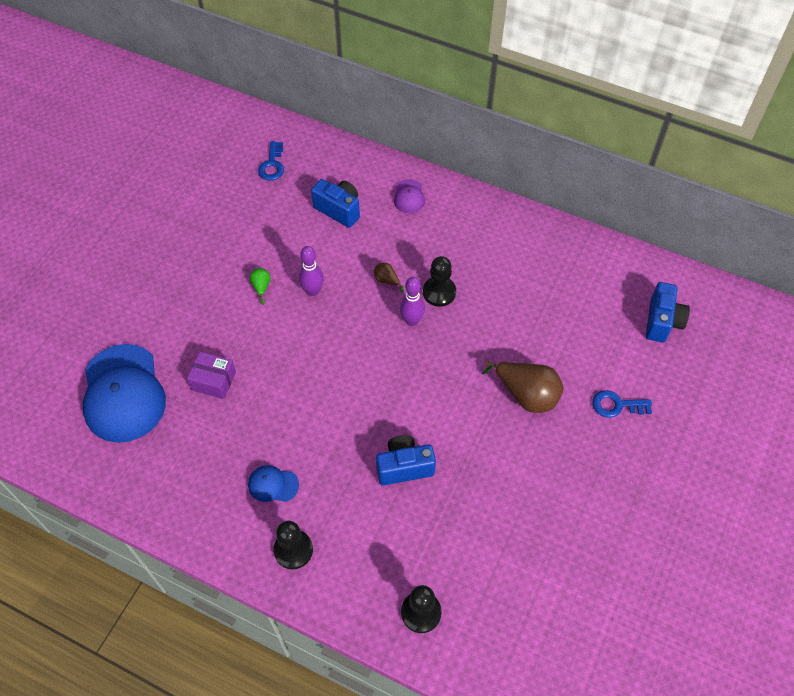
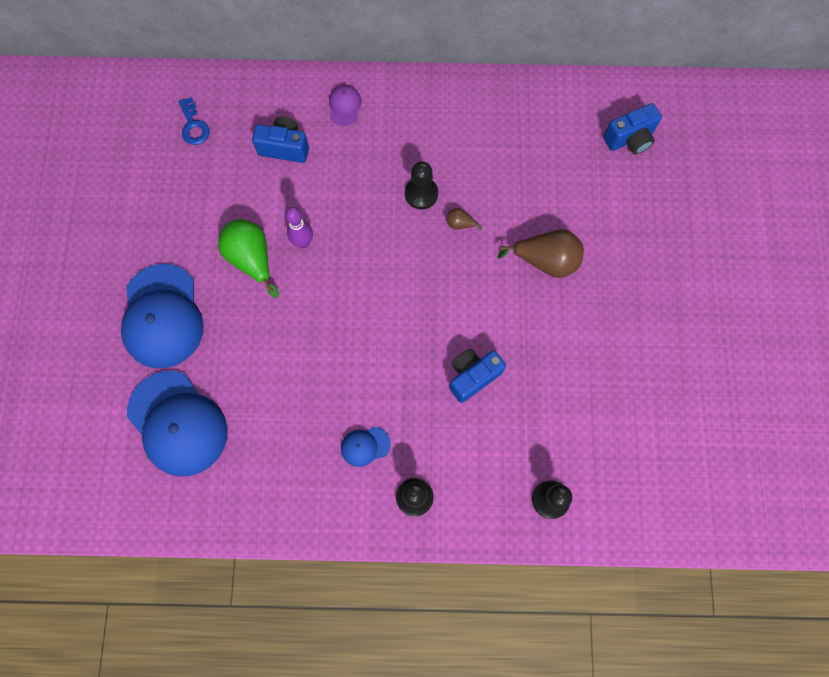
camera: 25 degrees left, 15 degrees up
(161, 302) = (162, 316): none -> blue cap
(214, 381) = (257, 373): purple box -> none
(261, 287) = (252, 259): green pear -> green pear, size x2.20
(386, 280) = (367, 202): brown pear -> brown pear (460, 224)
(409, 196) = (344, 106): purple cap -> purple cap turned 150 degrees counterclockwise
(412, 321) = (410, 233): purple bowling pin -> none
(616, 405) = (626, 236): blue key -> none
(662, 321) = (629, 139): blue camera -> blue camera turned 75 degrees clockwise

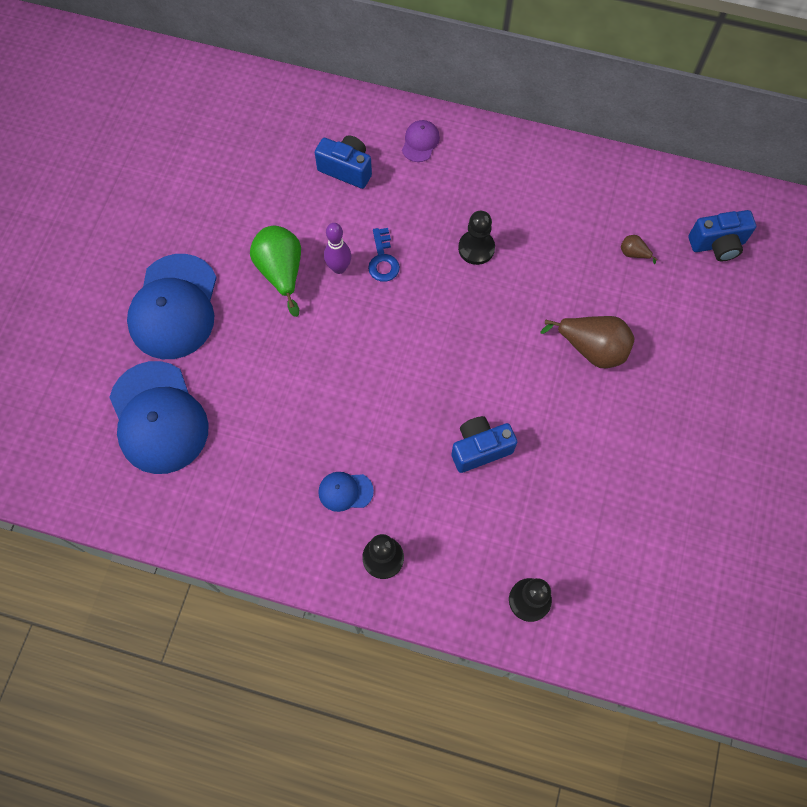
camera: 15 degrees right, 5 degrees down
(194, 126) = (260, 127): blue key -> blue key (383, 260)
(460, 224) = (509, 289): brown pear -> brown pear (633, 253)

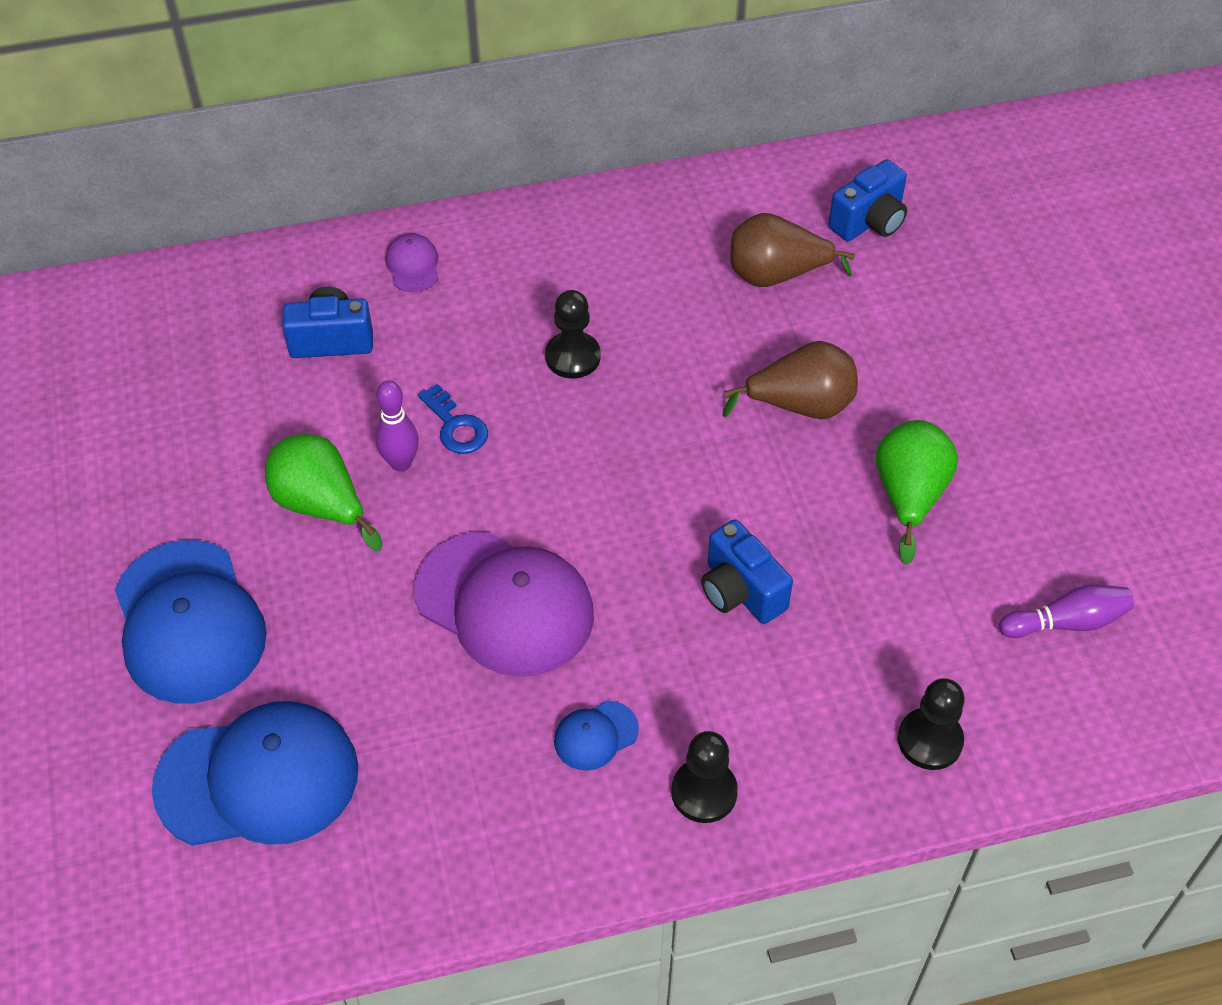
camera: 30 degrees left, 15 degrees down
(158, 418) = (258, 779): blue cap -> blue cap turned 45 degrees counterclockwise
(344, 385) = (505, 604): none -> purple cap
(480, 449) = (740, 591): blue camera -> blue camera turned 75 degrees counterclockwise
(619, 442) = (909, 496): none -> green pear
(633, 253) = (776, 275): brown pear -> brown pear, size x2.20
(661, 574) = (1066, 622): none -> purple bowling pin

